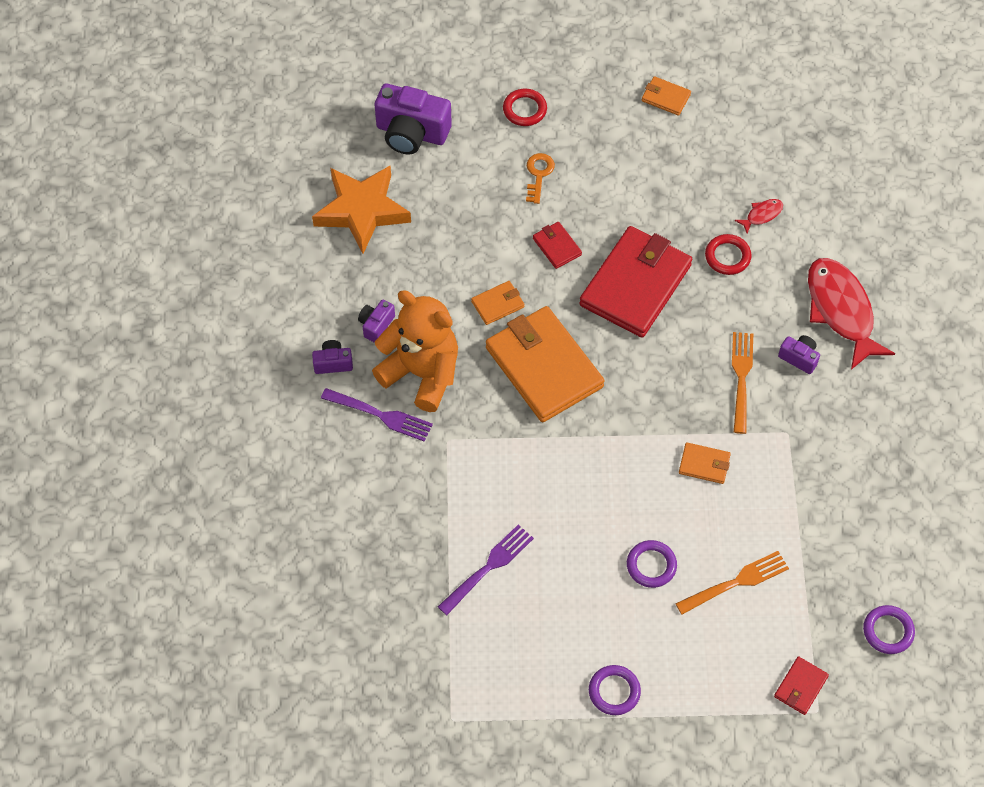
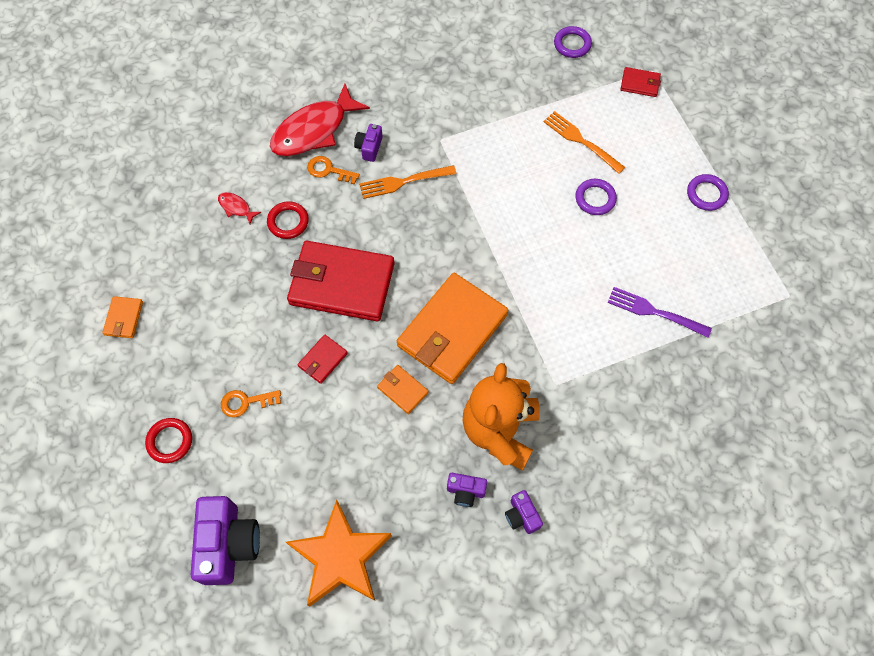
camera: 110 degrees left, 5 degrees up
(380, 415) = (557, 451): purple fork -> none
(704, 464) = (492, 187): orange wallet -> none
(781, 310) = (329, 170): none -> orange key

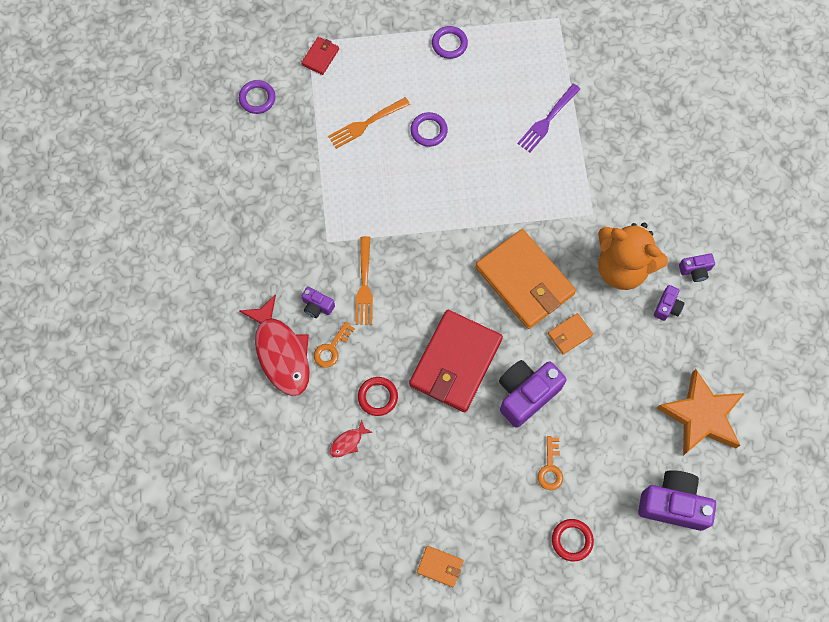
camera: 75 degrees left, 5 degrees up
(323, 360) = (526, 394): red wallet -> purple camera

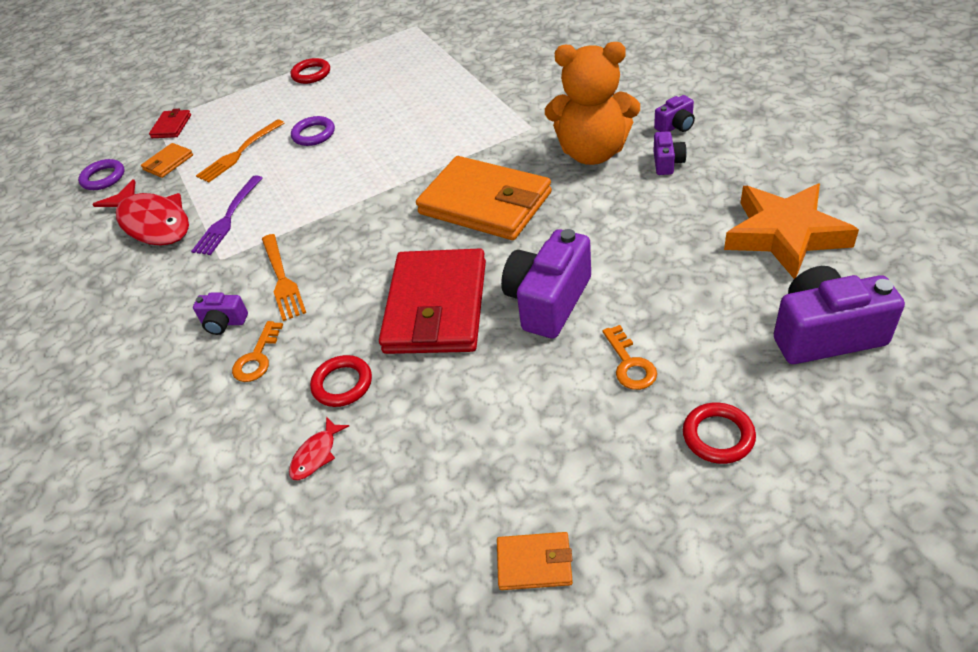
camera: 15 degrees left, 25 degrees down
(281, 353) = (184, 390): red fish -> red fish (153, 223)
(449, 44) = (311, 74): purple ring -> red ring
(548, 119) = (441, 84): purple fork -> purple fork (228, 217)
(569, 334) = (568, 227): orange wallet -> orange wallet (168, 163)

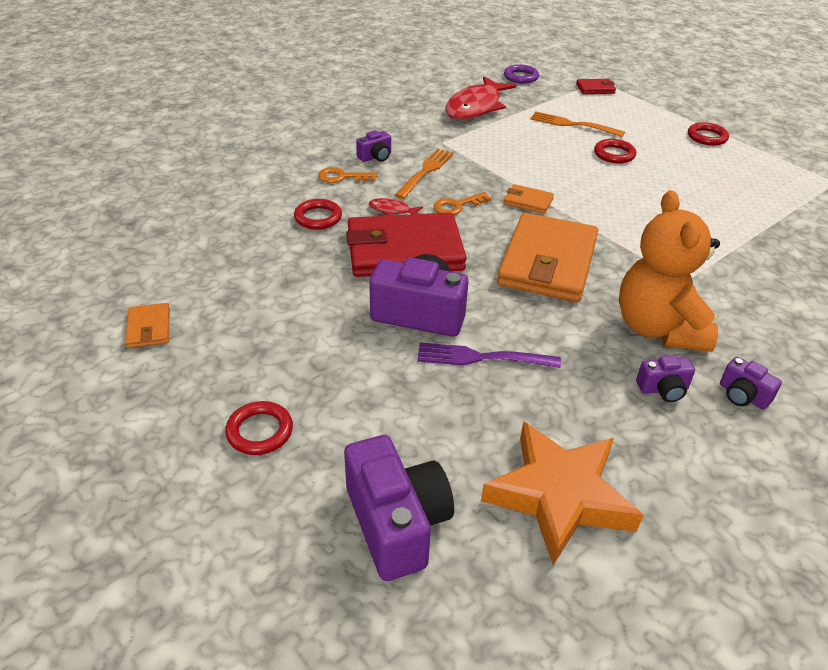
camera: 70 degrees right, 5 degrees down
(168, 163) = (548, 97): orange wallet -> orange wallet (528, 201)
(224, 323) = (375, 157): purple camera -> purple camera turned 120 degrees counterclockwise
(228, 217) = (490, 136): purple fork -> purple fork (482, 357)
(282, 279) = (425, 172): orange fork -> orange fork turned 150 degrees clockwise
(314, 134) = (614, 154): purple ring -> red ring
(316, 455) = (253, 217): red fish -> red fish (392, 210)
(629, 364) = (345, 370): orange key -> orange key (457, 206)

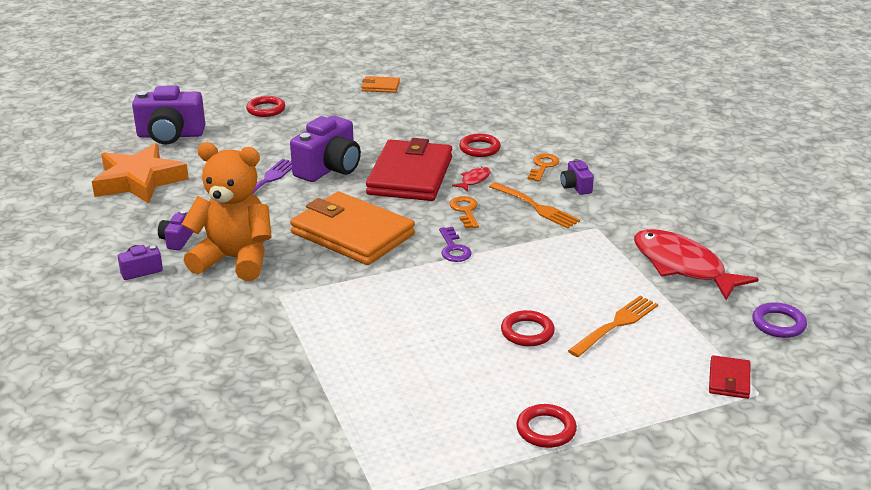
camera: 110 degrees right, 10 degrees down
(528, 201) = (453, 248): orange wallet -> purple key

